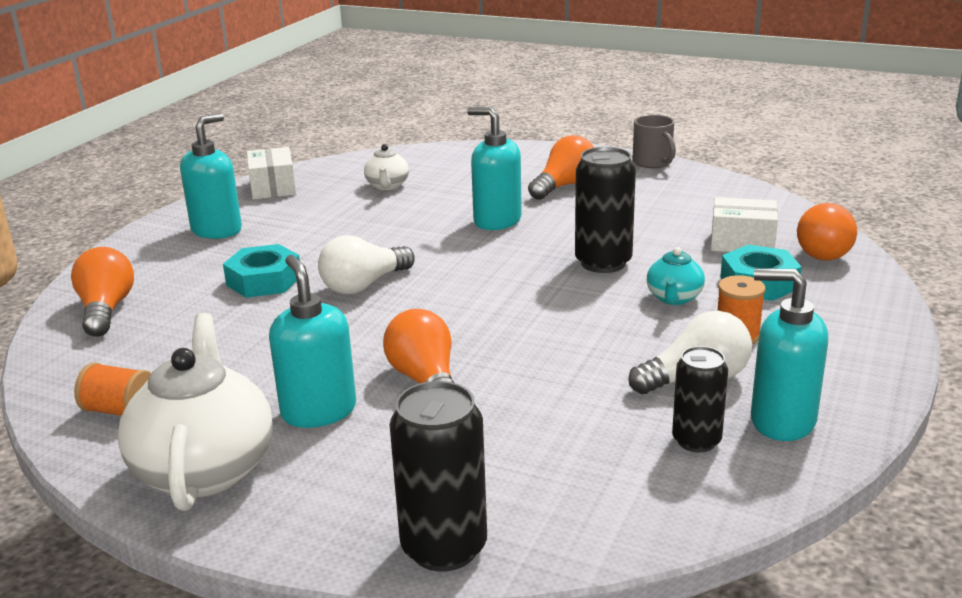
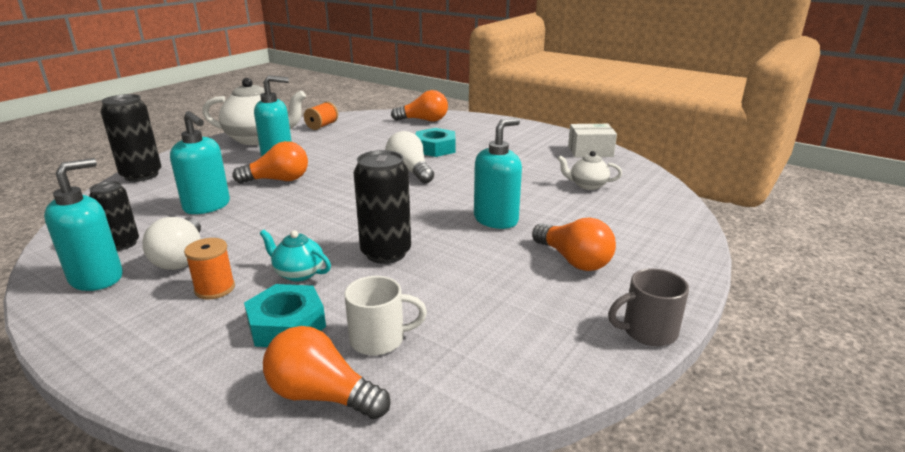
camera: 100 degrees right, 0 degrees up
(217, 230) = (517, 138): turquoise soap dispenser -> turquoise soap dispenser (207, 206)
(742, 242) = (379, 339): white box -> white mug

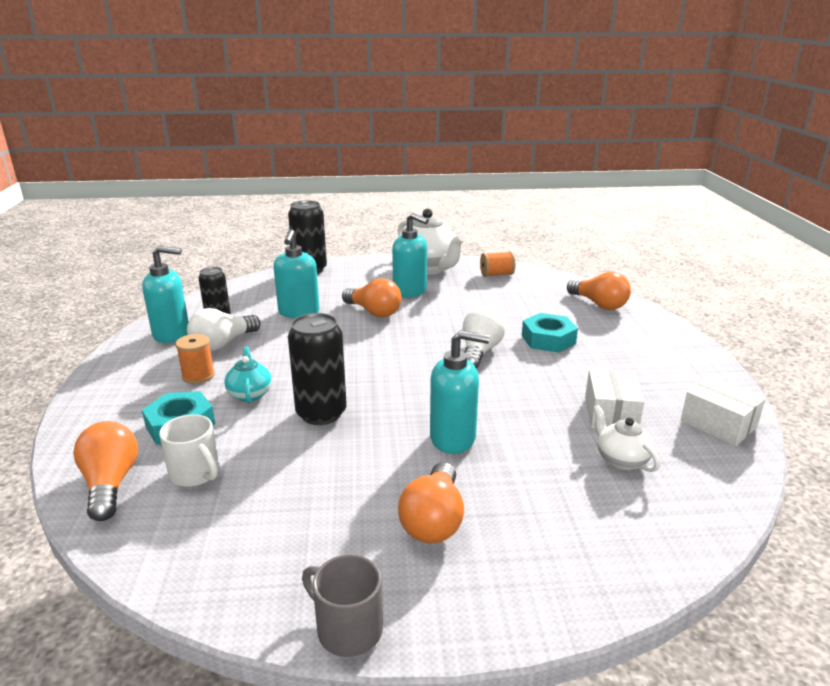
camera: 50 degrees right, 0 degrees up
(542, 169) = (610, 414): none -> white box

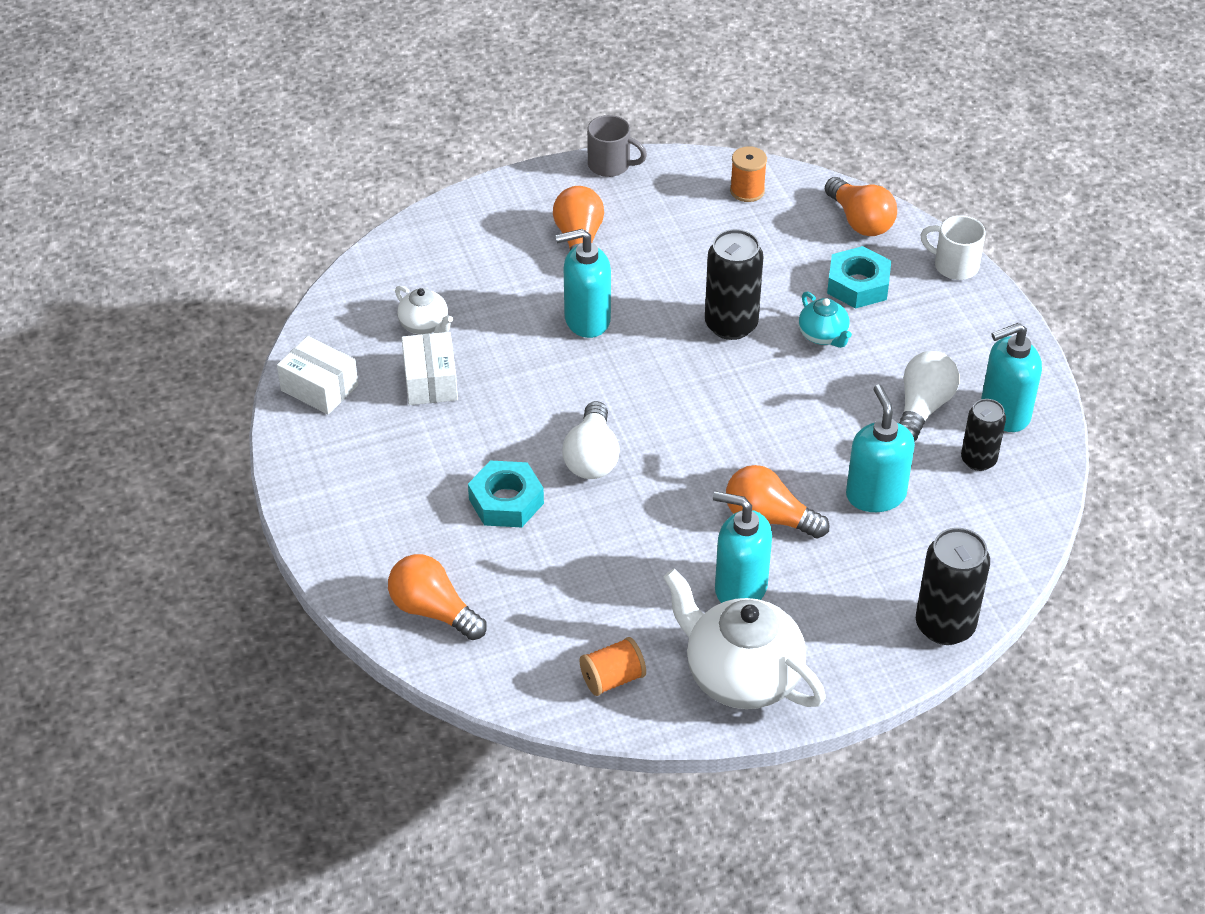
camera: 165 degrees right, 20 degrees up
(196, 473) = (798, 242): white mug -> white mug (954, 265)
(198, 376) = (902, 350): orange spool -> orange spool (747, 191)

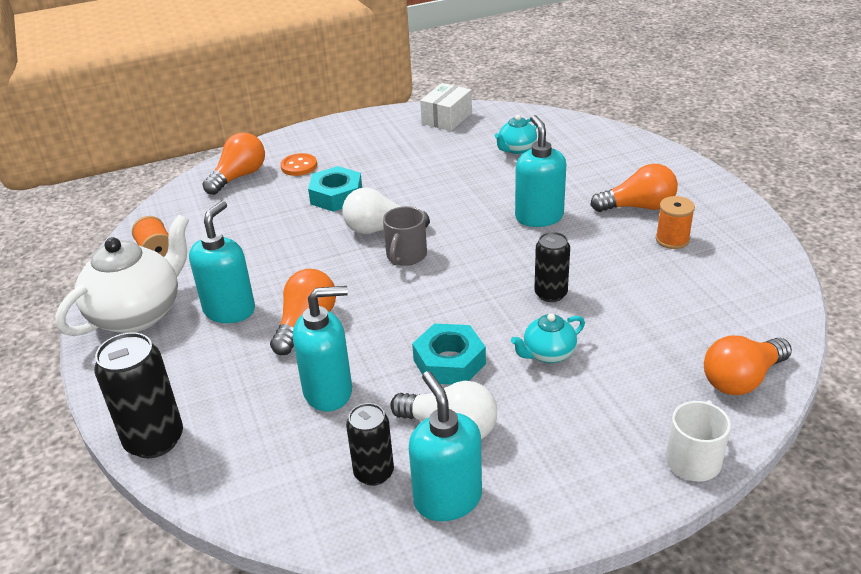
camera: 90 degrees right, 10 degrees down
(418, 545) = (299, 166): none -> orange button
(425, 325) = (516, 149): white teapot -> turquoise teapot
(430, 381) = (458, 156): white box -> none
(611, 165) = (749, 216): grey mug -> grey mug (406, 256)
(731, 325) = (550, 294): black can -> black can, size x0.64
(747, 191) = (753, 297): orange spool -> orange spool (672, 239)
(858, 285) = (633, 378): turquoise nut -> turquoise nut (449, 362)

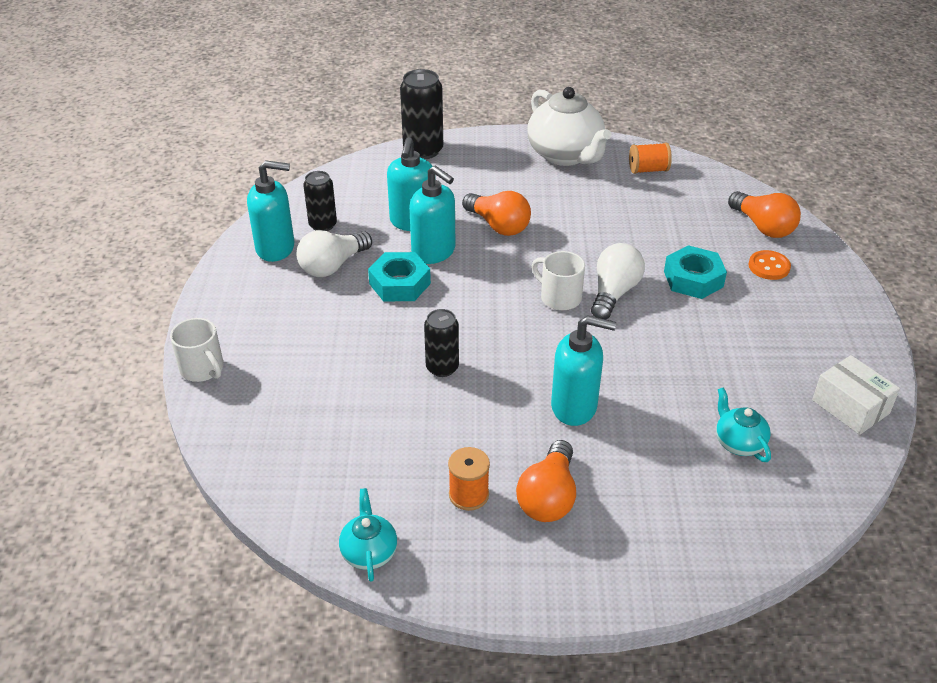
camera: 110 degrees right, 5 degrees up
(230, 310) = (542, 194): turquoise soap dispenser -> turquoise soap dispenser (434, 252)
(406, 256) = (559, 297): grey mug -> white mug
(548, 354) = (368, 337): turquoise teapot -> turquoise teapot (369, 552)
(741, 379) = (248, 438): orange light bulb -> none

